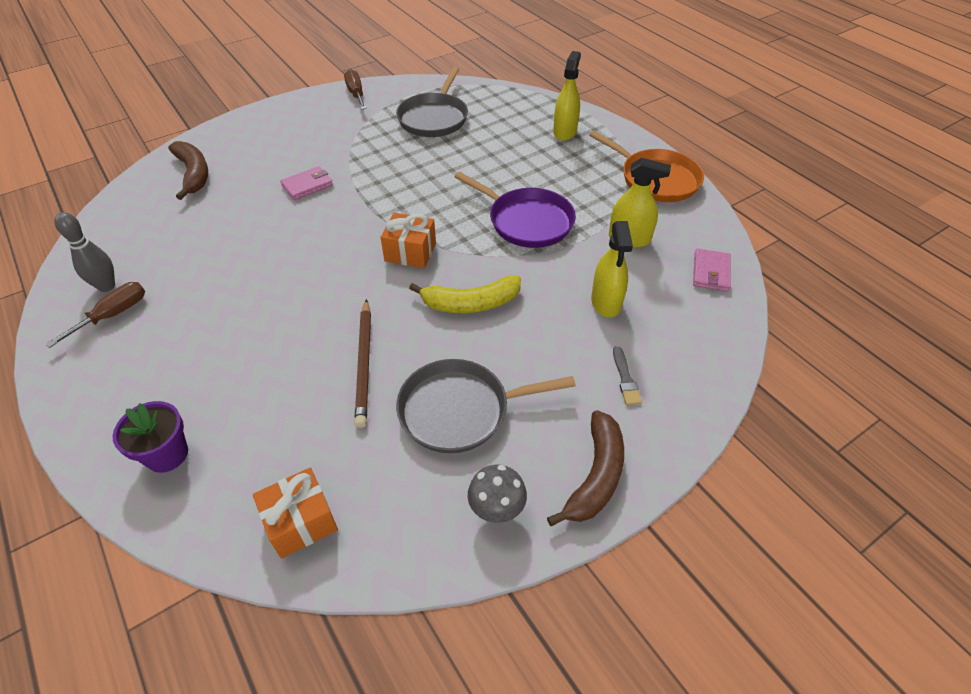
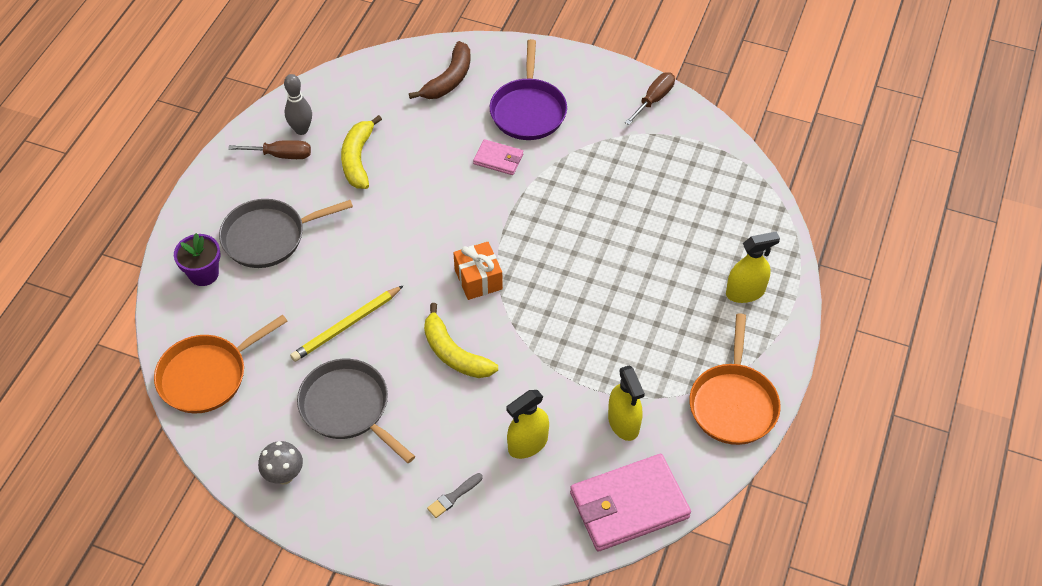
camera: 55 degrees right, 5 degrees up
(193, 264) = (358, 159): none -> yellow banana
(301, 522) = (207, 376): orange gift -> orange pan
(364, 364) = (346, 326): brown pencil -> yellow pencil
(434, 118) = (671, 180): grey pan -> grey pan (268, 237)
(527, 221) = (583, 336): purple pan -> purple pan (528, 111)
(595, 476) = (350, 519): brown banana -> none
(711, 272) = (629, 505): pink wallet -> pink wallet, size x1.98

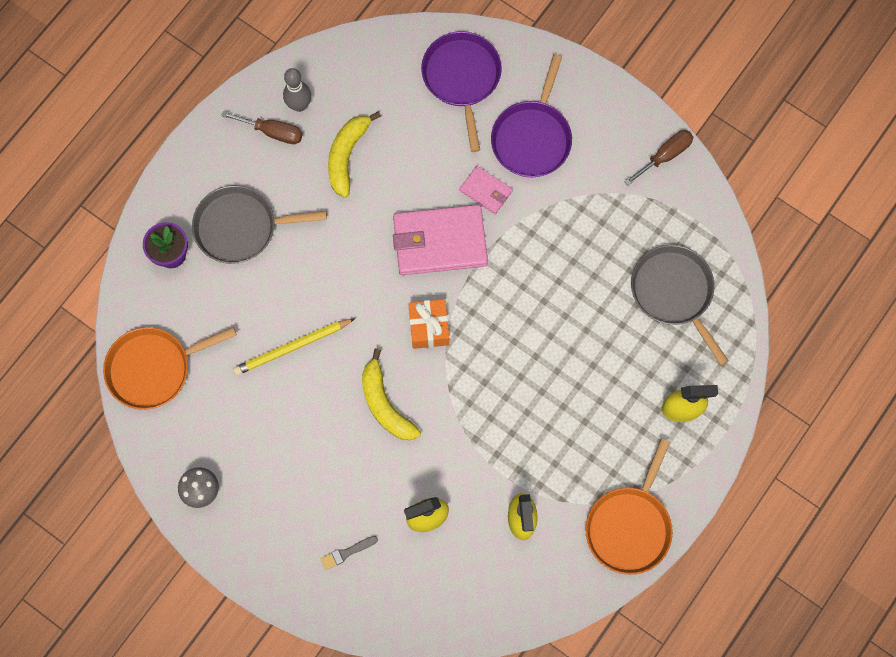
camera: 15 degrees right, 20 degrees up
(348, 407) = (274, 436): grey pan -> grey pan (674, 292)
(449, 79) = (462, 78): brown banana -> purple pan
(629, 505) = (501, 603): pink wallet -> pink wallet (439, 242)

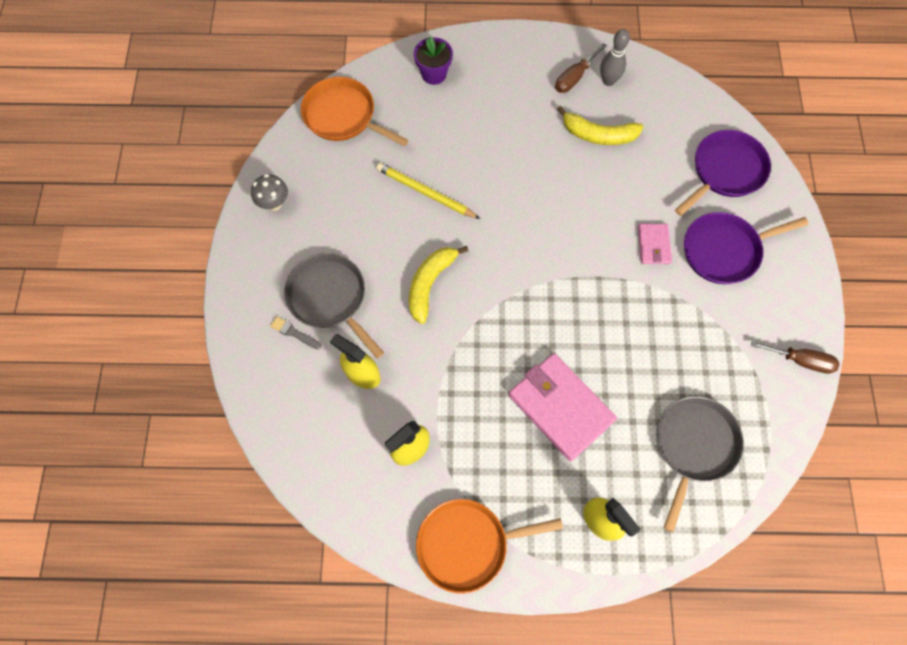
camera: 55 degrees right, 5 degrees down
(240, 227) = (488, 102): grey pan -> grey pan (329, 298)
(273, 132) = (574, 77): brown screwdriver -> brown screwdriver turned 60 degrees clockwise
(347, 156) = (598, 134): yellow banana -> yellow banana turned 150 degrees counterclockwise
(429, 328) = (513, 275): orange gift -> none
(439, 242) = (586, 239): pink wallet -> pink wallet (560, 407)

